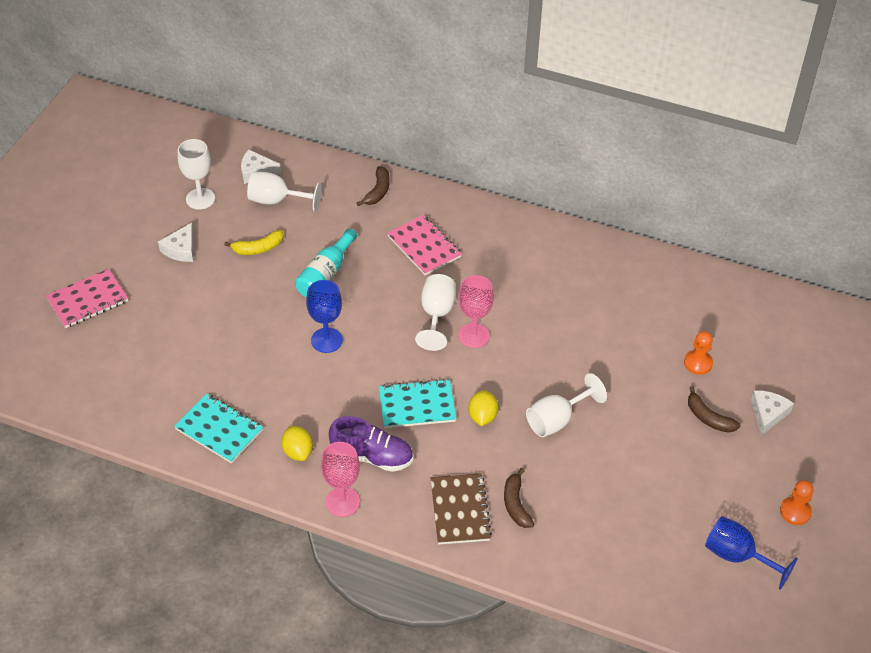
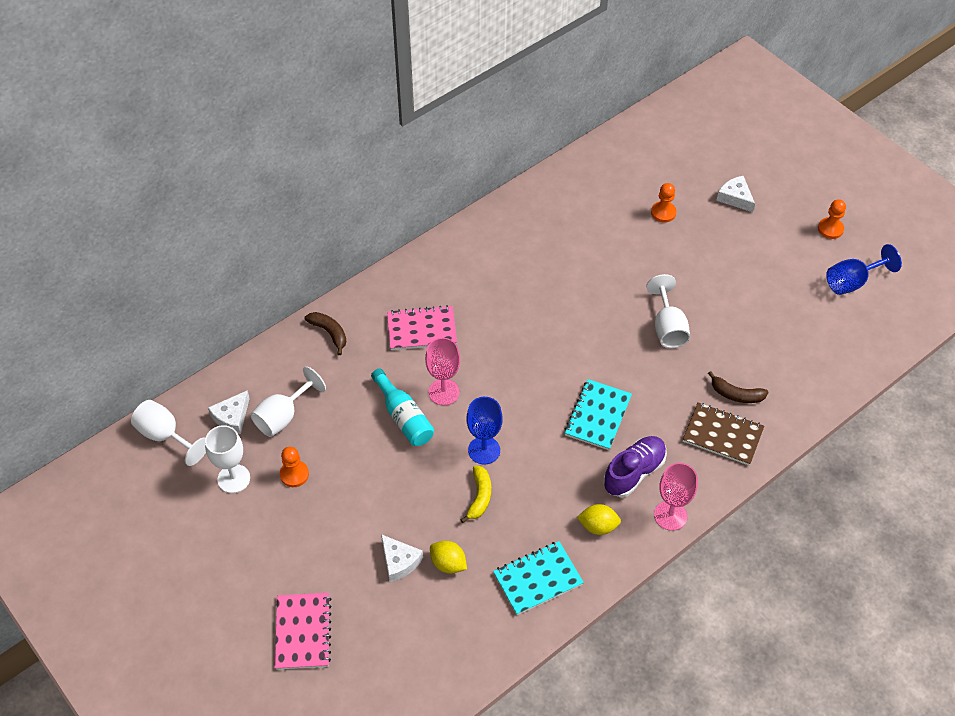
camera: 60 degrees left, 5 degrees up
(181, 249) = (291, 522): white cheese -> white cheese (399, 561)
(226, 231) = (294, 474): none -> orange pawn
(258, 248) = (335, 457): yellow banana -> yellow banana (479, 497)
(436, 315) = (506, 356): white goblet -> white goblet (165, 436)
(474, 335) = (546, 341): pink goblet -> pink goblet (444, 392)
(482, 416) = (636, 375): yellow lemon -> yellow lemon (448, 564)
(708, 418) = (719, 233): brown banana -> none

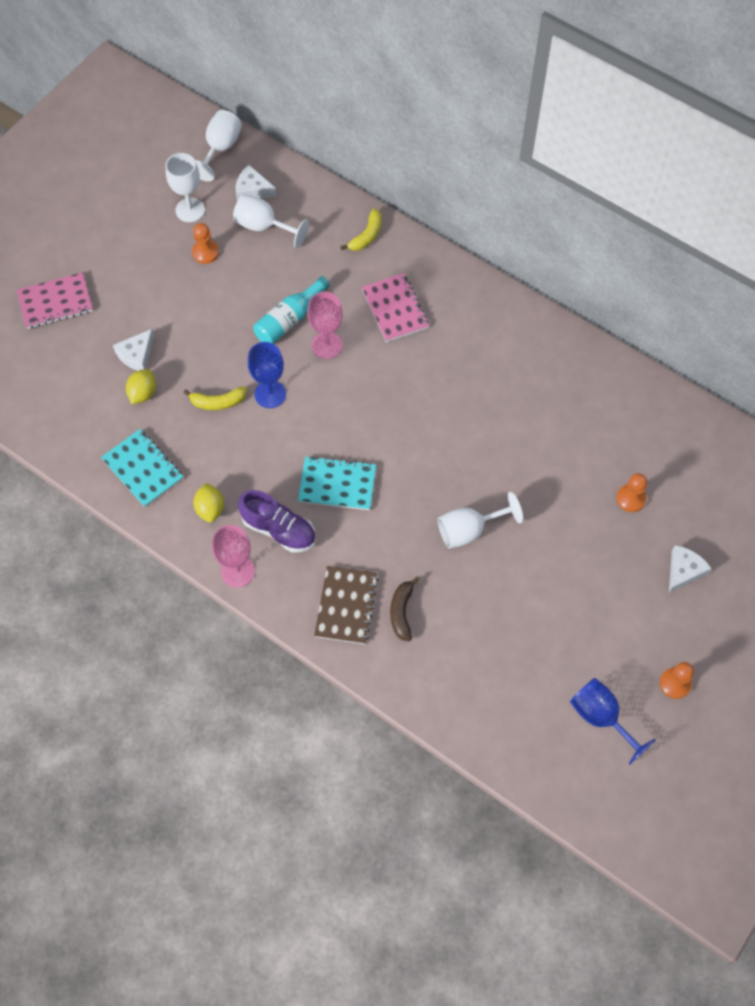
camera: 75 degrees right, 10 degrees up
(329, 333) = (367, 236): brown banana -> yellow banana

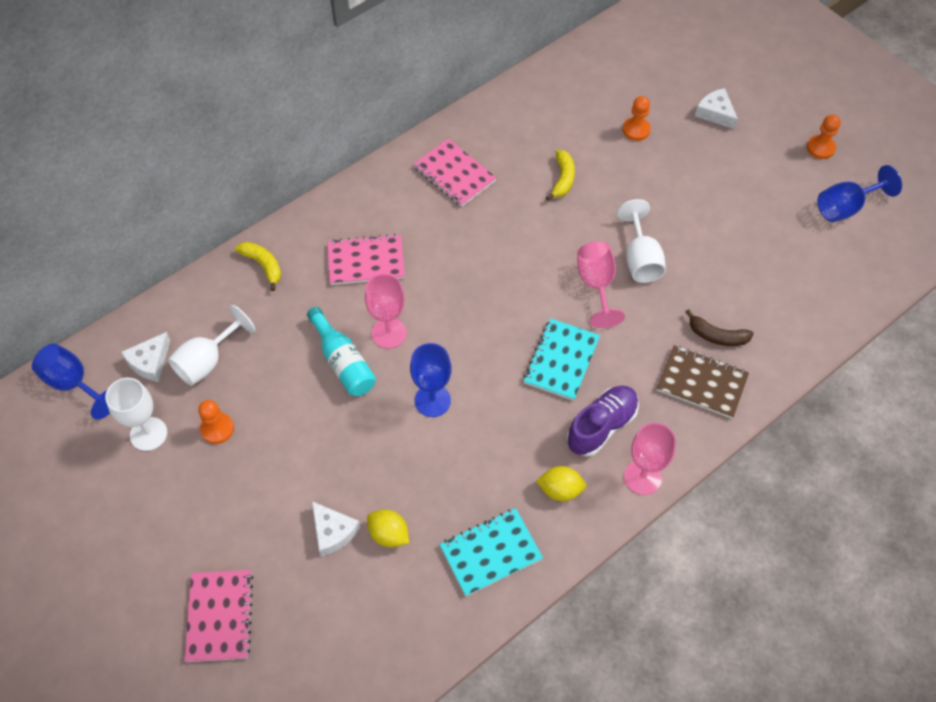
camera: 75 degrees left, 5 degrees down
(218, 402) = (426, 455): yellow banana -> yellow banana (562, 179)
(220, 149) = (74, 384): white goblet -> blue goblet
(427, 498) = (596, 285): none -> pink goblet
(516, 353) = (454, 174): none -> pink notebook

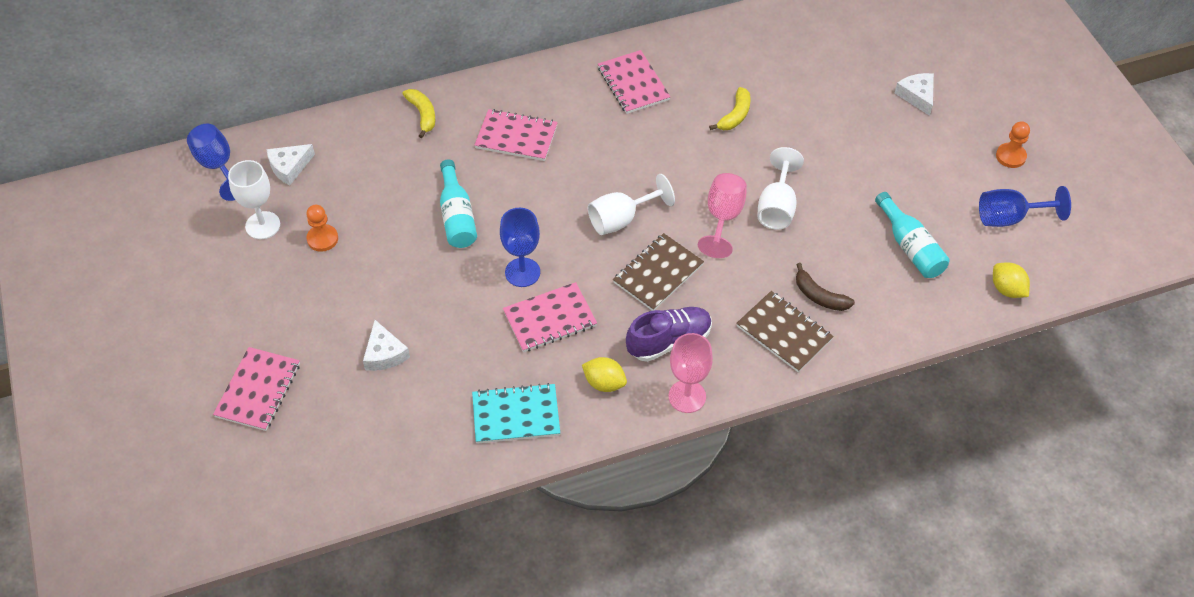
camera: 20 degrees right, 5 degrees down
(207, 361) = (338, 181): white goblet -> white goblet (621, 219)
(389, 333) = (509, 204): pink goblet -> none
(389, 534) = (432, 371): yellow lemon -> yellow lemon (1007, 289)
(479, 440) = (549, 319): none -> pink notebook
(561, 360) = (658, 274): turquoise notebook -> brown notebook
(636, 130) = (829, 90): orange pawn -> none
(774, 262) = (910, 247): none -> turquoise bottle

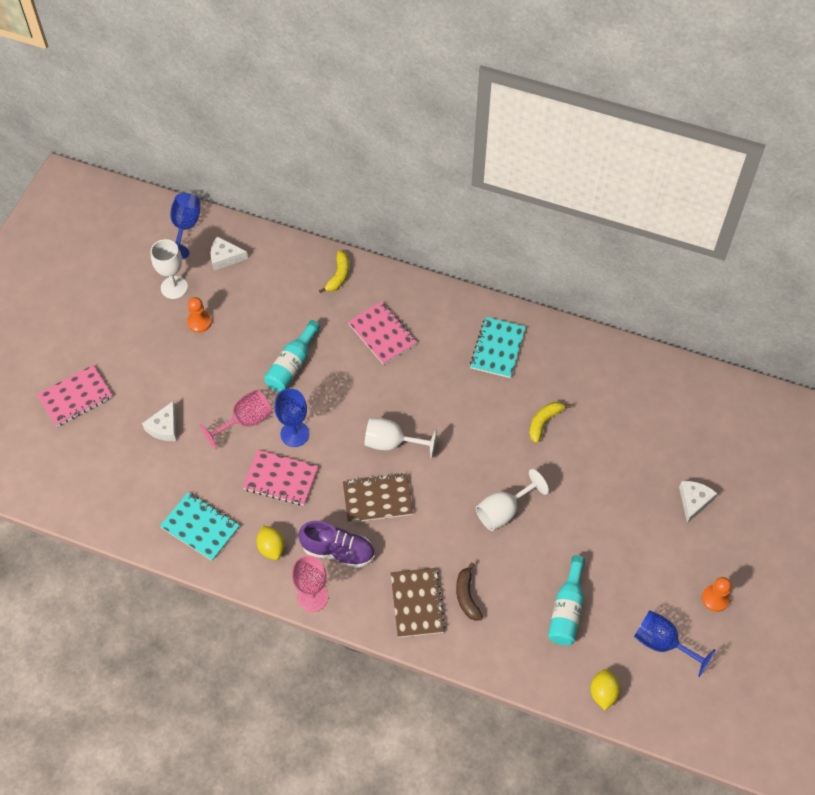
camera: 40 degrees right, 5 degrees up
(633, 84) = (497, 348): pink notebook -> turquoise notebook
(723, 218) = (459, 492): pink goblet -> pink goblet (245, 421)
(735, 115) = (544, 422): yellow banana -> yellow banana turned 150 degrees clockwise

